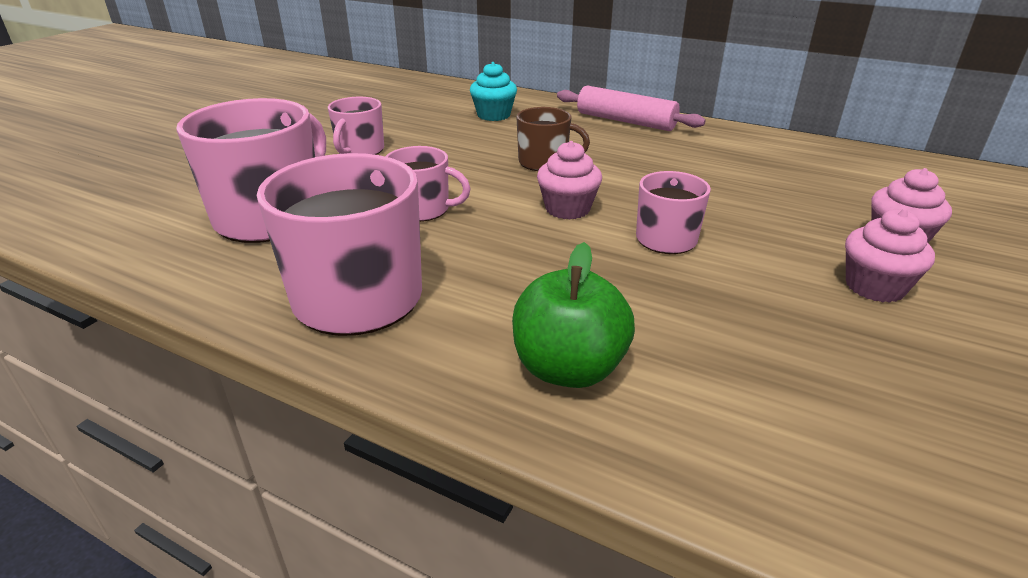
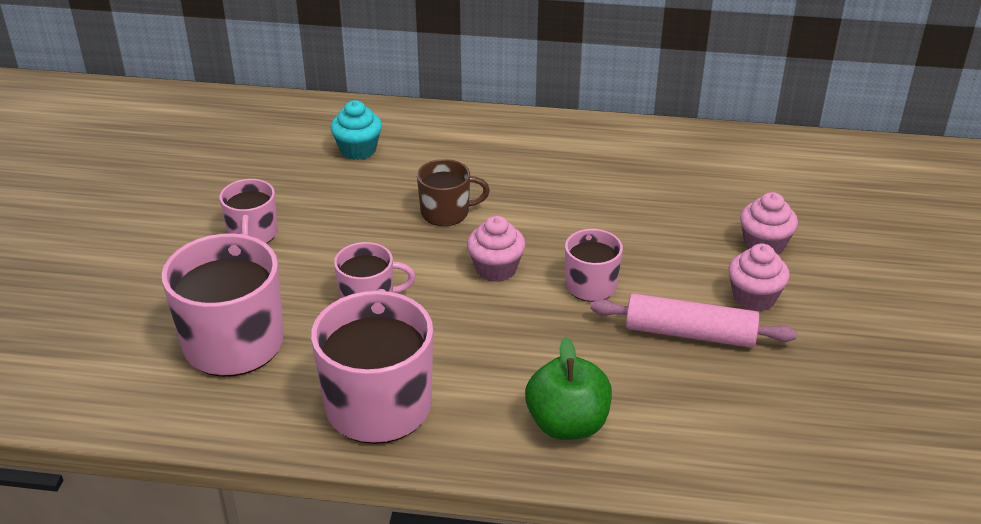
camera: 20 degrees left, 5 degrees up
(625, 121) = (497, 133): pink rolling pin -> pink rolling pin (690, 333)

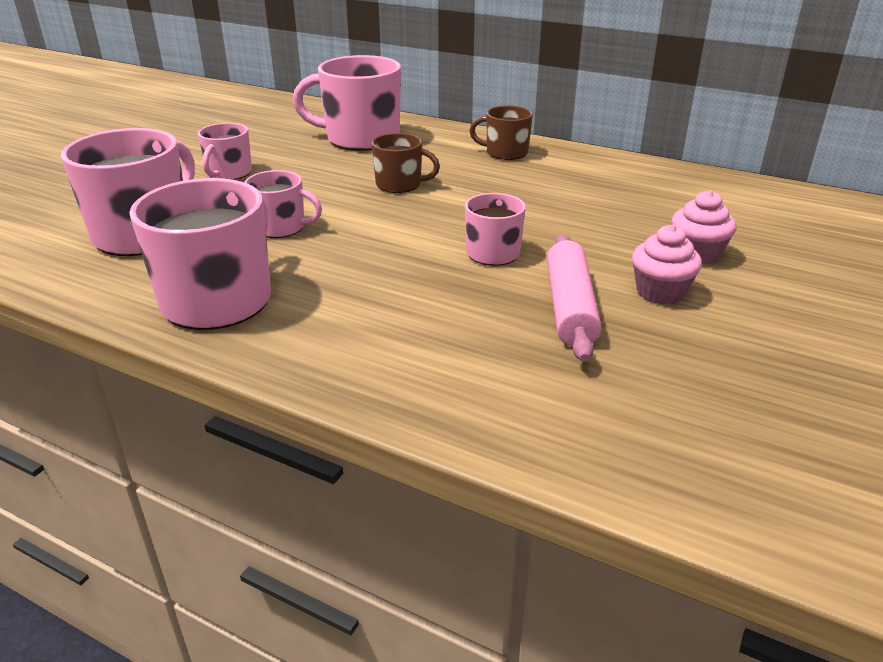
camera: 20 degrees right, 5 degrees down
(358, 150) = (361, 139): turquoise cupcake -> pink mug
(496, 269) = (412, 227): pink cupcake -> none
(524, 142) = (505, 153): none -> brown mug
(567, 424) = (383, 354): green apple -> none
(690, 333) = (570, 307): pink rolling pin -> pink rolling pin turned 60 degrees clockwise

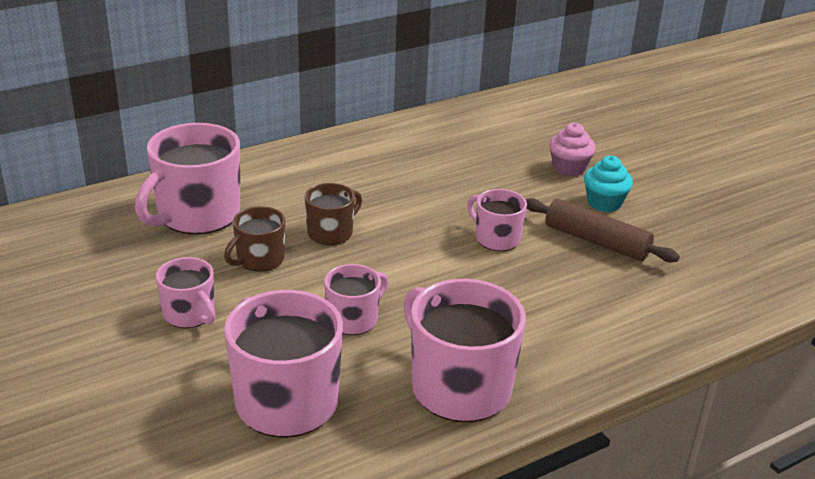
camera: 60 degrees left, 0 degrees up
(505, 153) = (325, 161): brown mug -> brown mug (259, 259)
(570, 307) = (596, 241): pink rolling pin -> brown rolling pin
(660, 292) = (604, 203): pink cupcake -> turquoise cupcake

